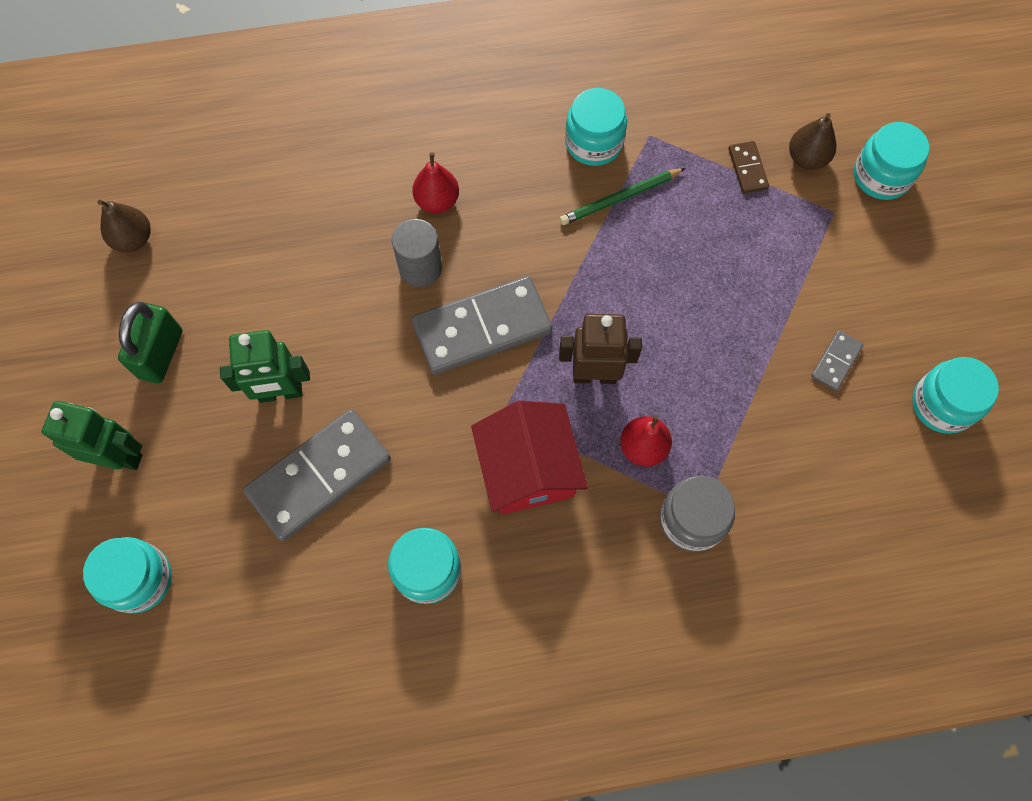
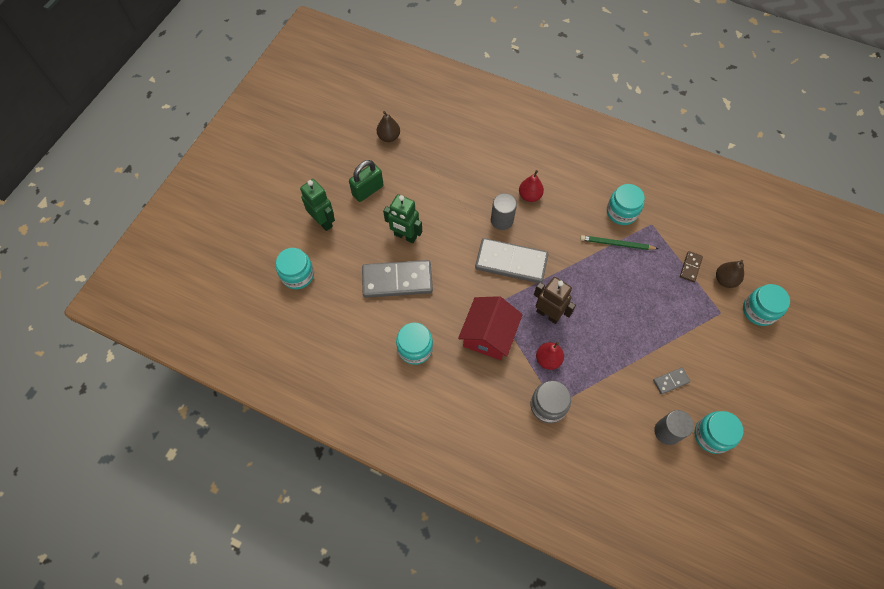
camera: 35 degrees right, 5 degrees down
(881, 441) = (667, 432): none -> grey cylinder

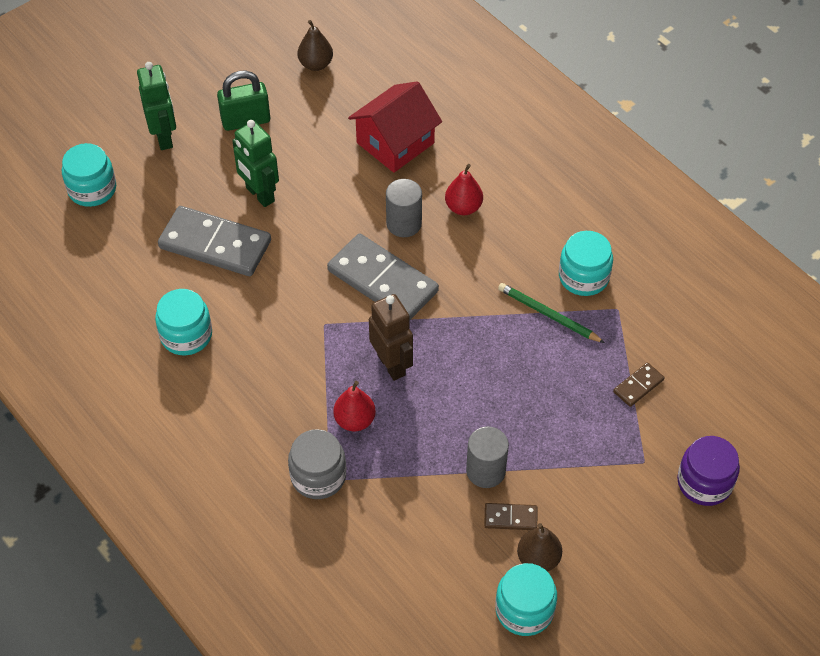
camera: 25 degrees right, 10 degrees down
(488, 335) = (293, 358): red house -> red house (395, 143)
(667, 432) = (462, 578): grey cylinder -> grey cylinder (485, 471)
(671, 381) = (510, 518): grey domino -> brown domino
(725, 280) = (679, 422): brown pear -> brown pear (538, 559)
(759, 310) = (704, 482): turquoise jar -> purple jar

